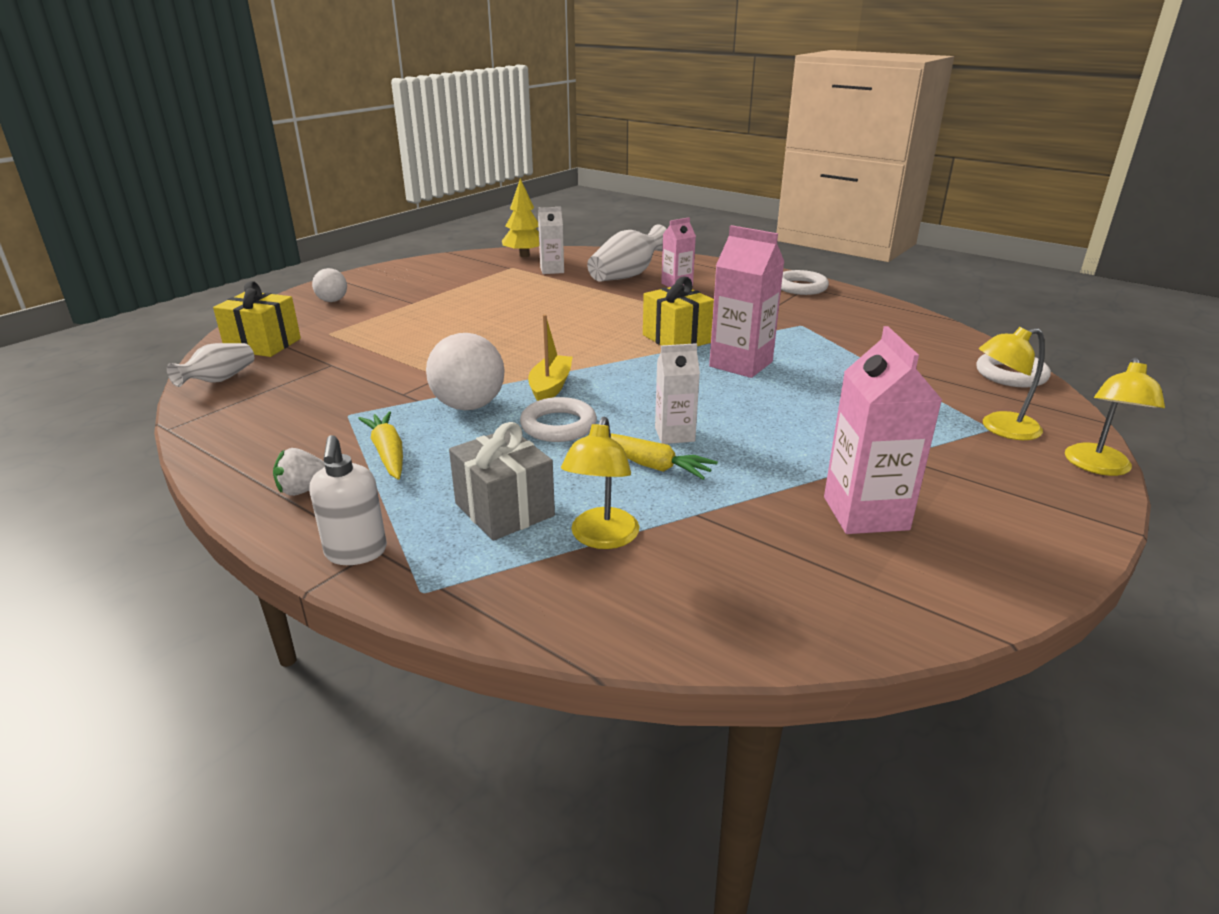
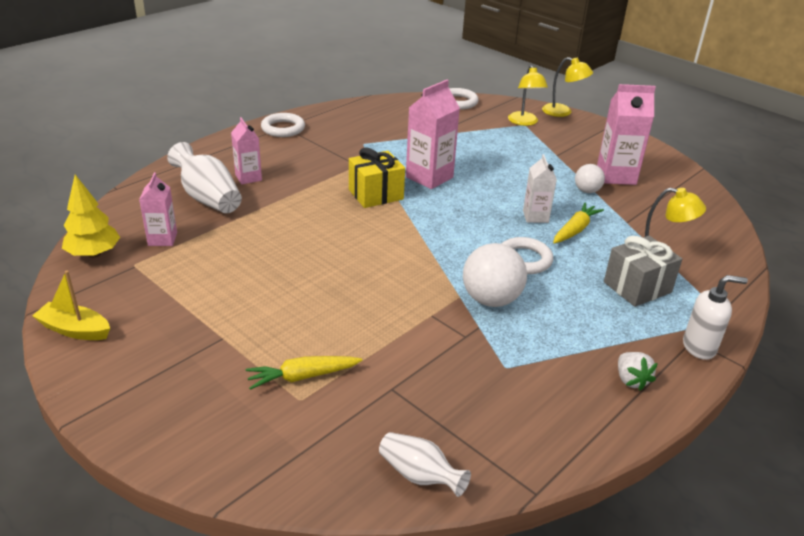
camera: 85 degrees left, 5 degrees up
(263, 344) = (320, 454): yellow gift -> none
(332, 301) = (183, 407): white ball -> white ball (587, 191)
(388, 453) = (572, 340): yellow carrot -> yellow carrot (302, 377)
(550, 387) = (460, 259): yellow boat -> yellow boat (75, 330)
(552, 270) = (162, 239): white carton -> pink carton

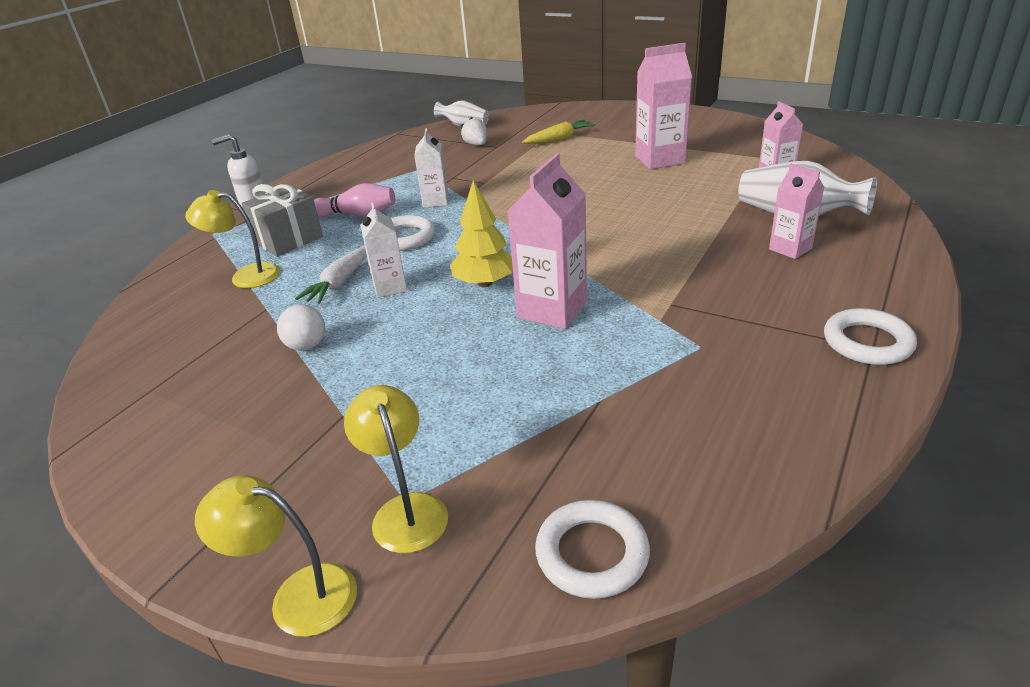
camera: 170 degrees right, 0 degrees up
(75, 330) = (739, 125): yellow boat -> none
(94, 254) = (812, 156): yellow tree -> yellow tree (485, 283)
(375, 194) = (608, 267): yellow gift -> none
(491, 300) = (435, 201): white ball -> white carton
(574, 303) = (357, 215): none -> pink bowling pin
(575, 230) = (340, 282): yellow carrot -> white carrot
(616, 176) = (244, 390): pink carton -> pink carton (659, 160)
(631, 380) = (323, 181): white strawberry -> white strawberry (476, 144)

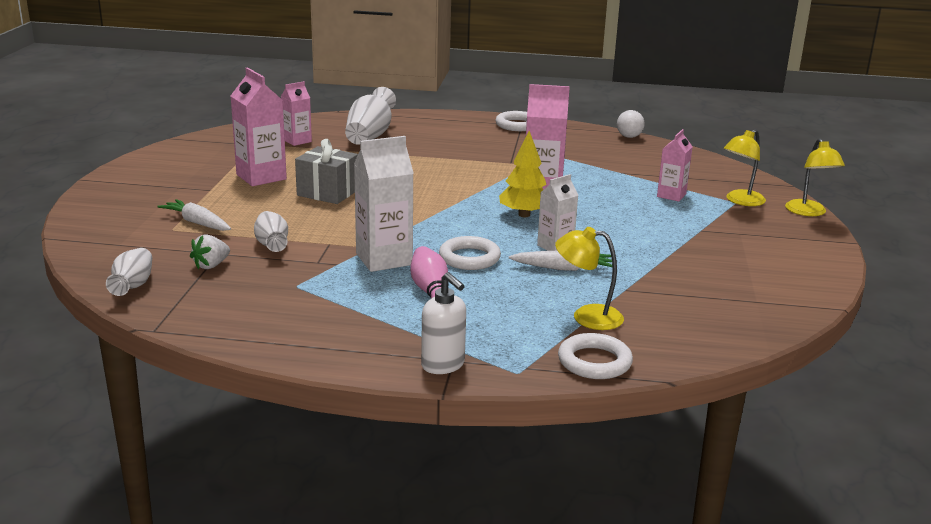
camera: 115 degrees left, 10 degrees down
(246, 276) = (587, 316): yellow lamp -> yellow lamp turned 120 degrees clockwise
(288, 239) = (505, 317): grey gift -> grey gift (328, 193)
(306, 346) = (653, 258): white ball -> white ball (629, 137)
(435, 201) = (384, 259): white carton -> white carton, size x1.64
(498, 162) = (271, 244): none -> white vase
(559, 139) = (197, 223): yellow carrot -> white carrot
(592, 553) = (715, 166): white ring -> white ring (594, 362)
(790, 249) = (420, 137): pink carton -> pink carton (671, 195)

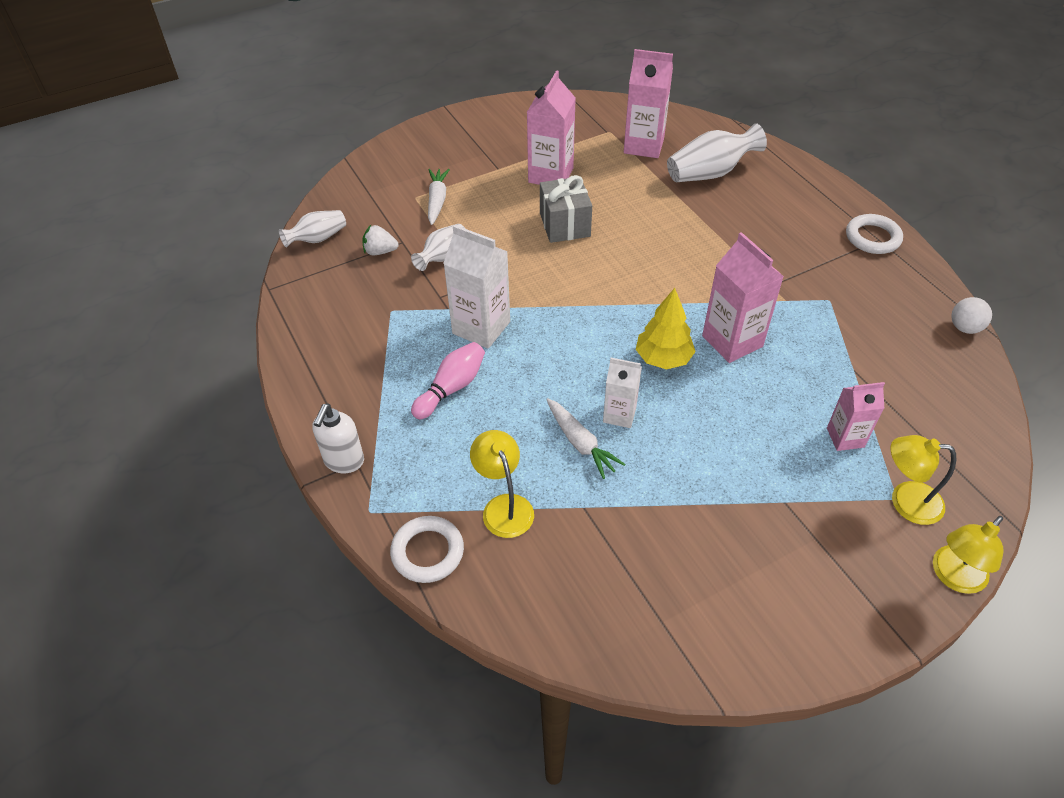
camera: 55 degrees right, 25 degrees up
(297, 141) = (643, 146): pink carton -> pink carton, size x1.64
(469, 258) = (536, 374): white ring -> none

